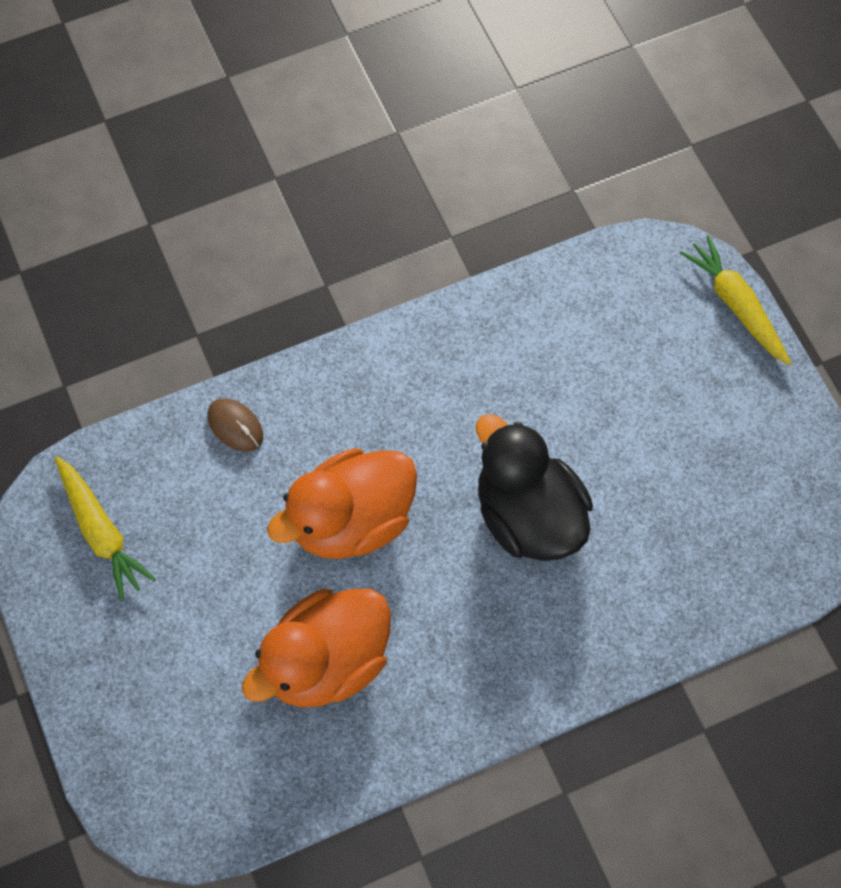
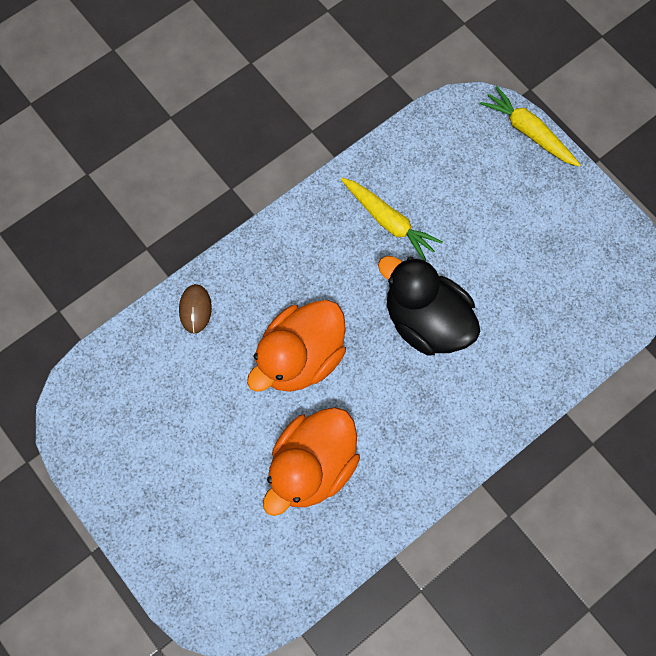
camera: 15 degrees left, 5 degrees up
(101, 532) = (118, 413): yellow carrot -> yellow carrot (388, 222)
(235, 426) = (195, 309): brown mouse -> brown mouse turned 60 degrees clockwise

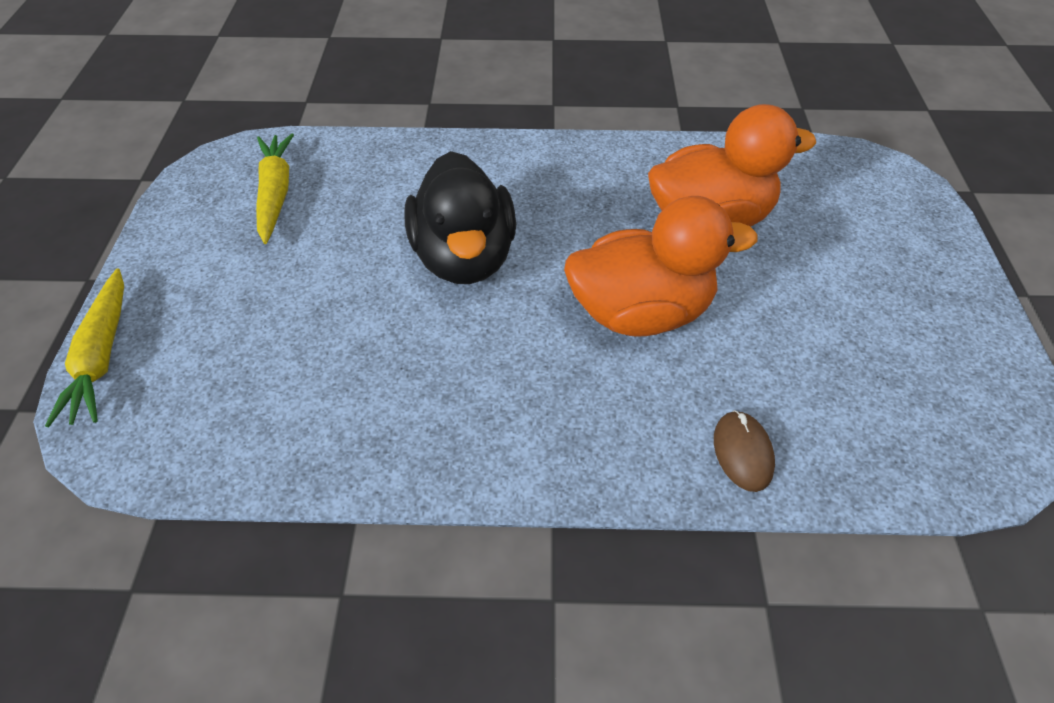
camera: 140 degrees left, 20 degrees down
(195, 309) = (742, 452): brown mouse -> brown mouse turned 45 degrees counterclockwise
(388, 222) = (386, 378): yellow carrot -> yellow carrot (276, 193)

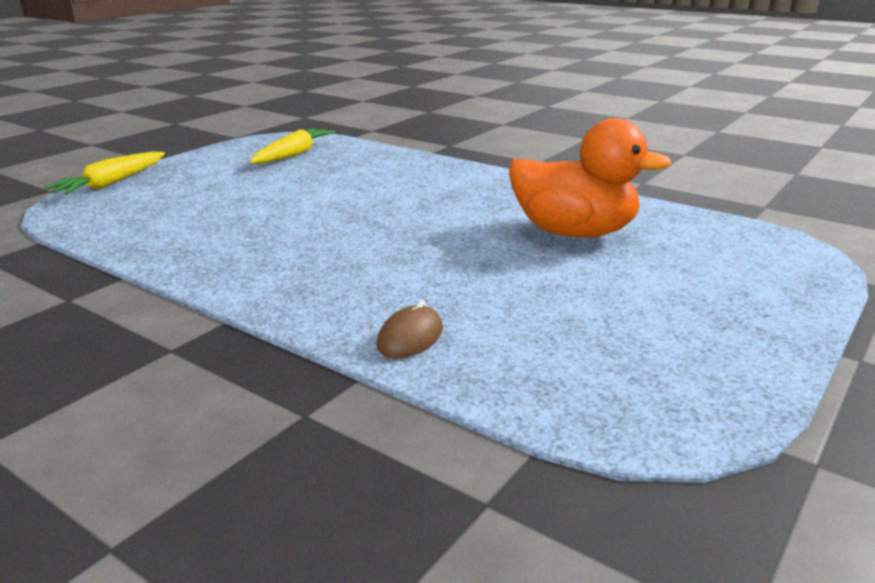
camera: 35 degrees right, 25 degrees down
(464, 257) = (362, 202): black duck -> none
(640, 312) = (444, 255): orange duck -> none

